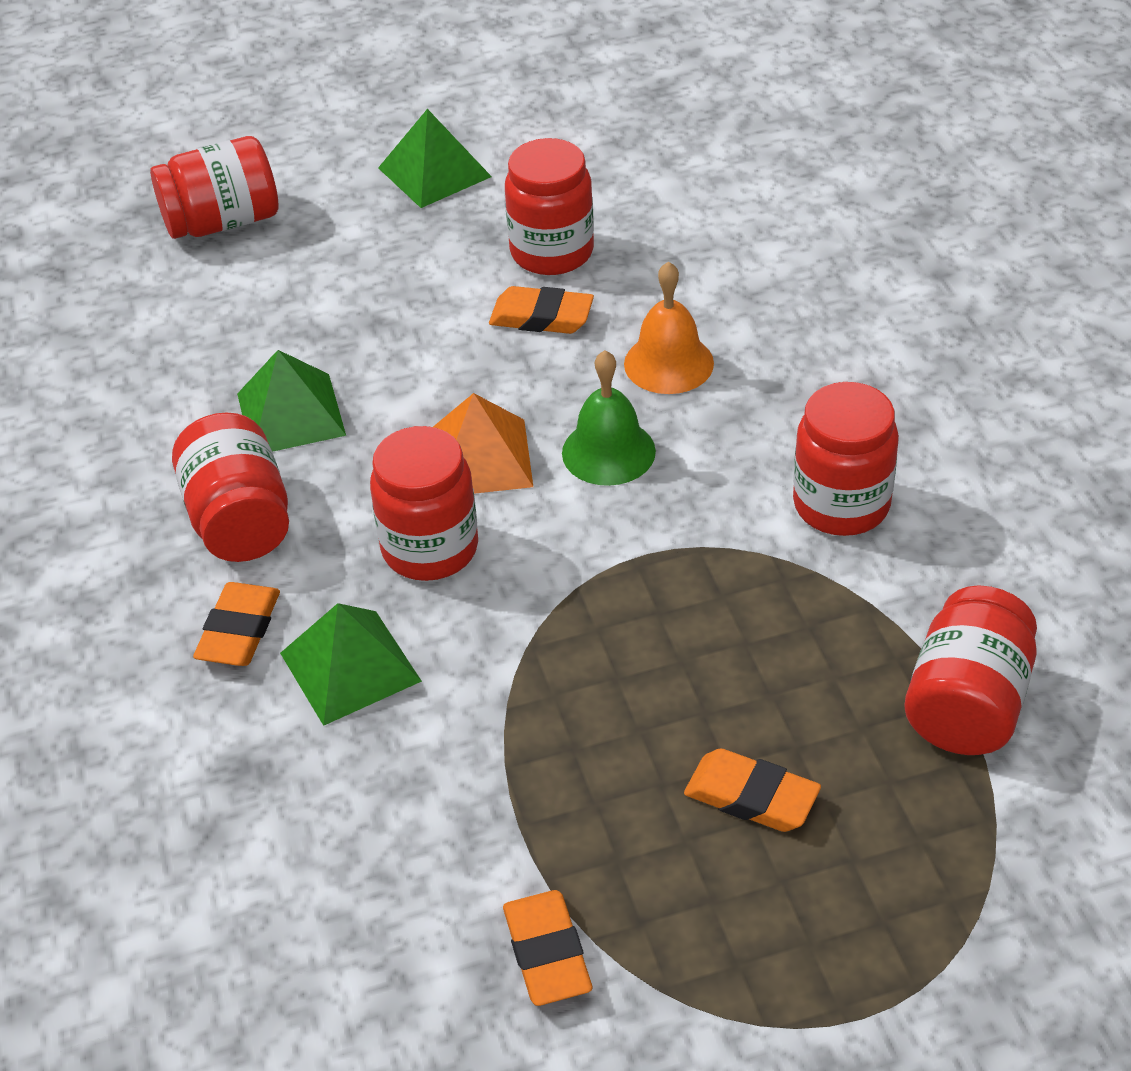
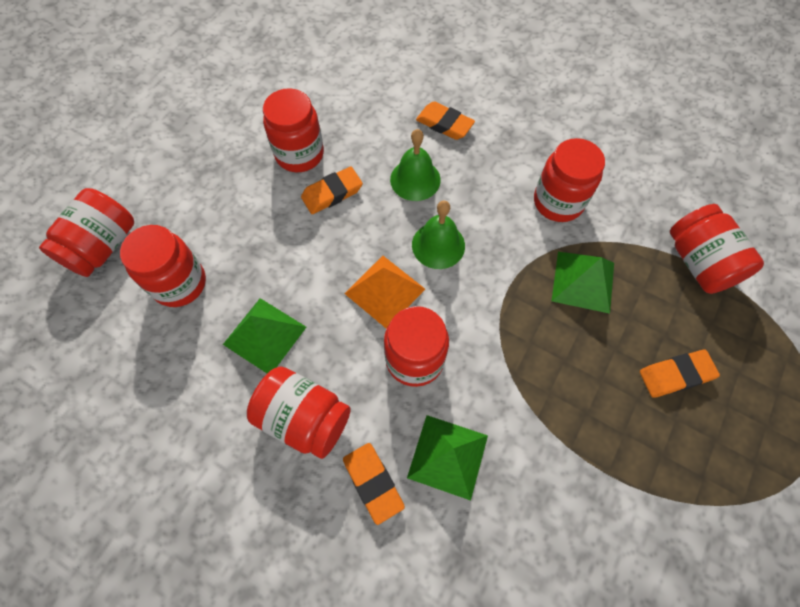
camera: 45 degrees left, 20 degrees up
(260, 306) = (179, 283): none -> red jar
(434, 172) = (192, 145): green pyramid -> green pyramid (583, 281)
(547, 953) = (688, 529): orange eraser -> orange eraser (444, 124)
(668, 363) = (415, 179): orange bell -> green bell

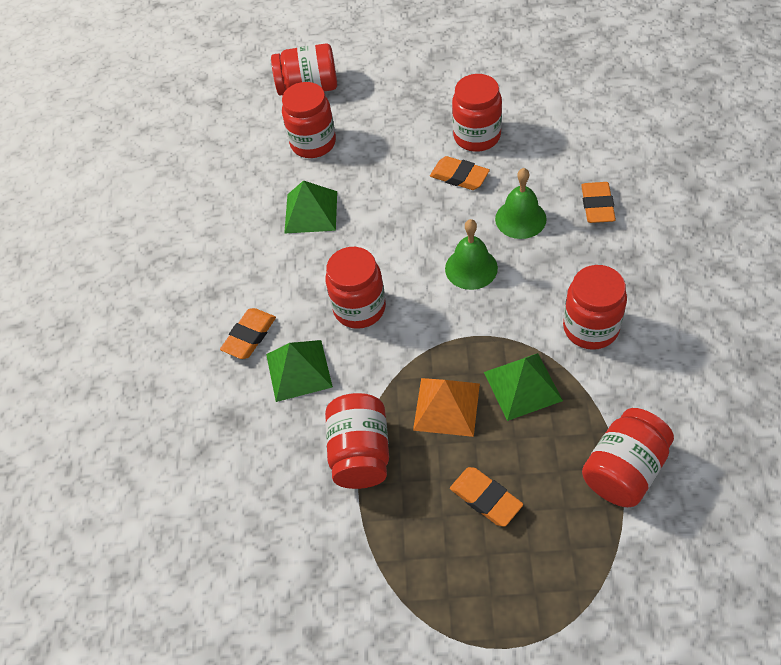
camera: 65 degrees right, 10 degrees down
(304, 418) = (267, 270): red jar -> red jar (360, 453)
(384, 291) = (401, 258): orange pyramid -> orange pyramid (446, 406)

